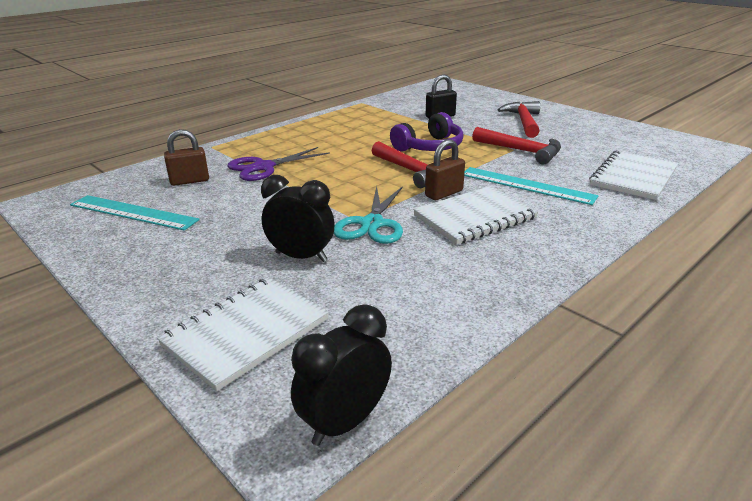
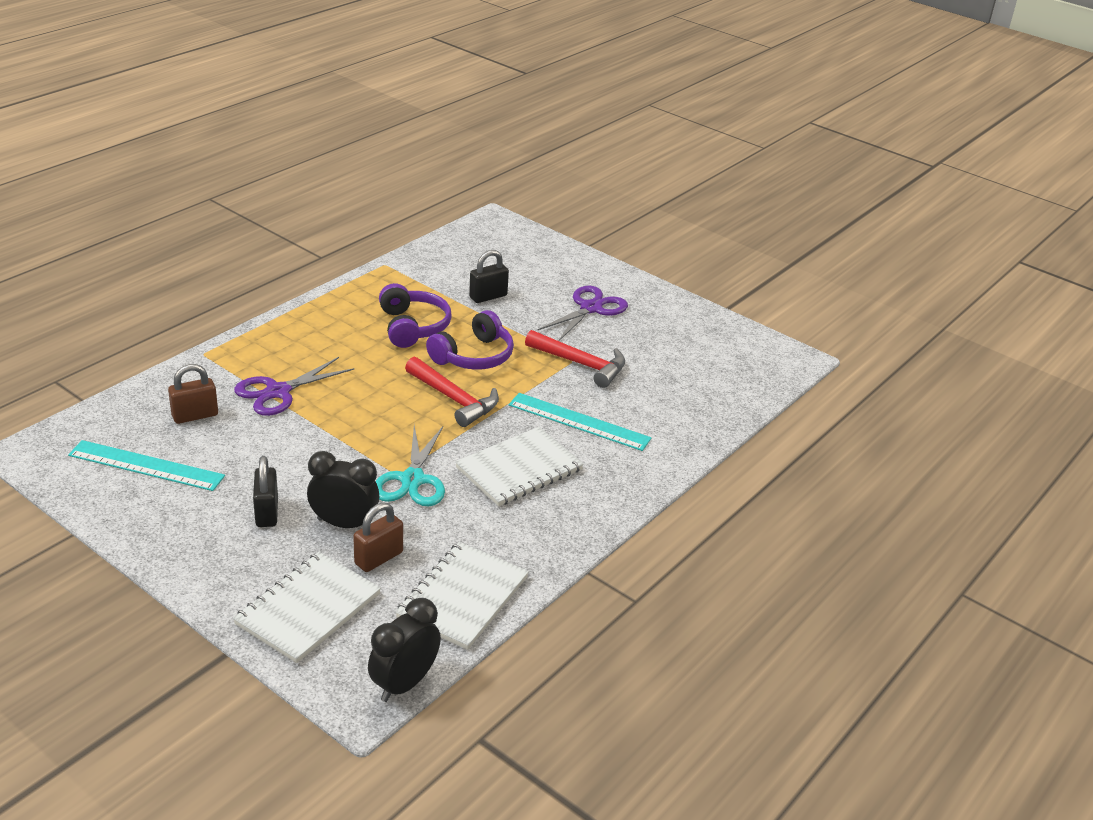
camera: 10 degrees left, 5 degrees up
(228, 247) = (267, 512): none -> black padlock
(380, 132) = (412, 327): none -> purple headphones
(444, 193) = (488, 434): brown padlock -> brown padlock (378, 558)
(523, 121) = (591, 308): red hammer -> purple scissors
(633, 177) = (696, 408): white notebook -> white notebook (463, 597)

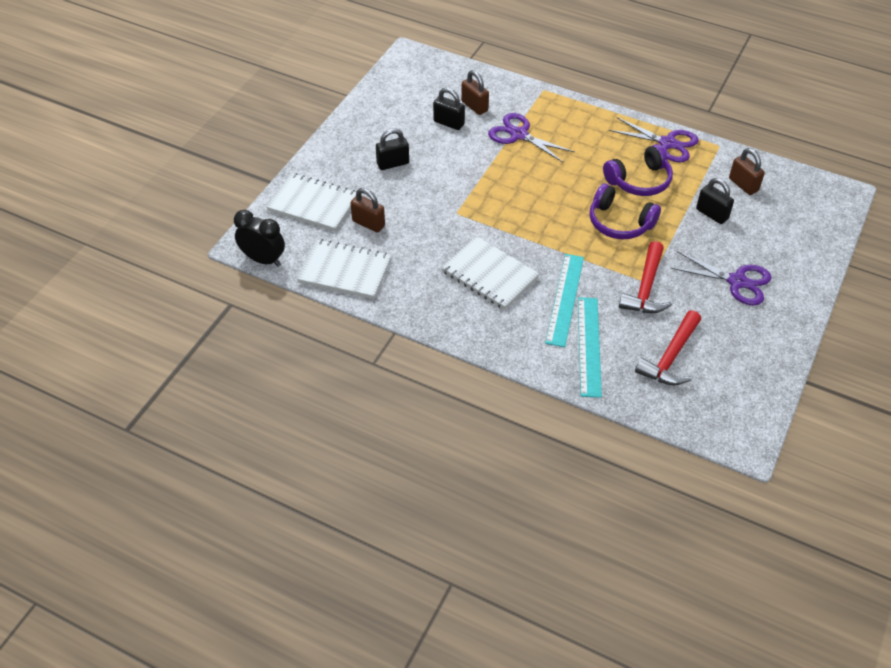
camera: 80 degrees right, 15 degrees up
(146, 465) = (416, 102): turquoise ruler -> turquoise ruler (589, 346)
(214, 445) = (448, 123): none -> black padlock
(344, 524) = (395, 200): black clock -> none
(361, 294) = (667, 143): none -> purple scissors
(412, 480) = (453, 221): turquoise scissors -> none
(453, 267) = (743, 185): none -> brown padlock
(454, 399) = (557, 223): red hammer -> red hammer (670, 357)

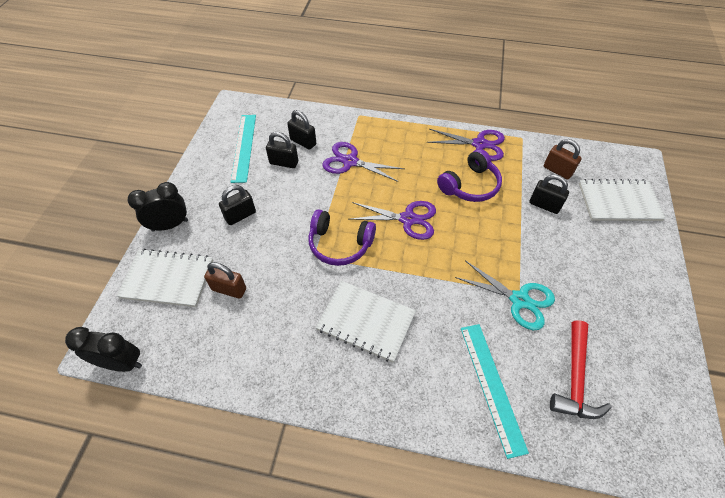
camera: 15 degrees left, 5 degrees up
(323, 159) = (170, 225): none -> black clock
(345, 271) = (214, 355): white notebook -> white notebook (619, 202)
(474, 106) = (303, 142): brown padlock -> black padlock
(565, 299) = (448, 333): turquoise ruler -> turquoise ruler (244, 147)
(619, 222) = (468, 232): purple headphones -> purple headphones (340, 244)
(646, 288) = (519, 300): red hammer -> turquoise scissors
(737, 281) = (596, 271): purple scissors -> purple scissors (408, 219)

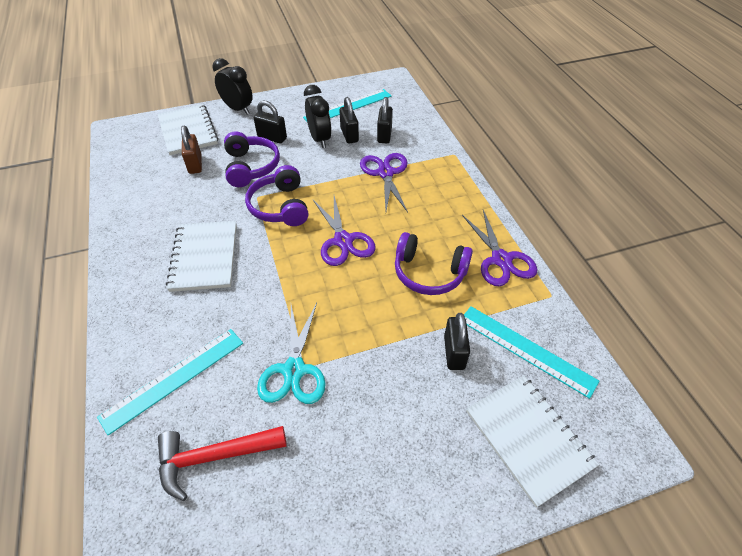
camera: 60 degrees right, 5 degrees down
(122, 363) = (108, 144): black clock -> black clock (320, 139)
(270, 246) = (251, 167): none -> purple headphones
(557, 170) = (526, 349): brown padlock -> turquoise ruler

